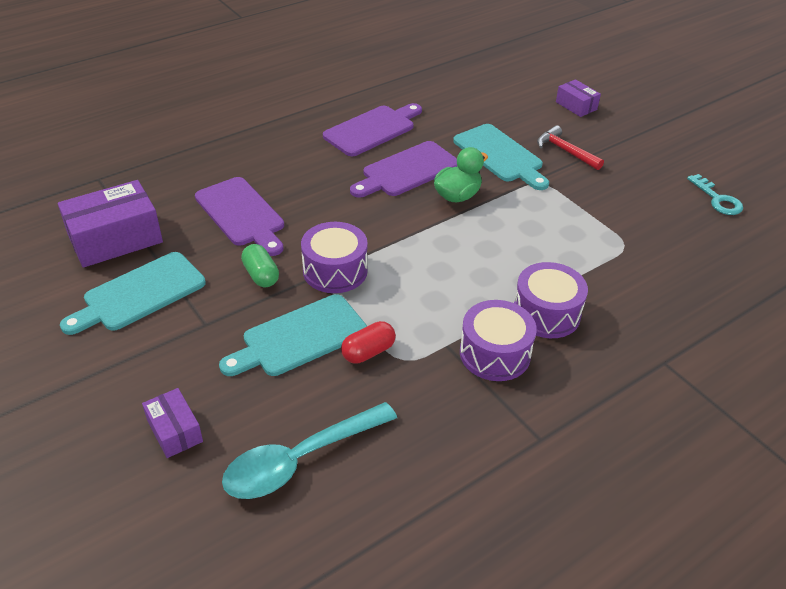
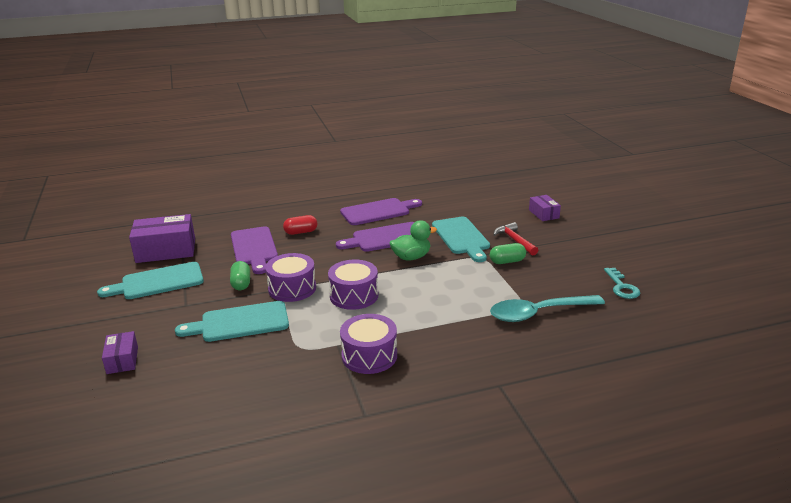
camera: 20 degrees right, 15 degrees down
(299, 460) = (187, 392): turquoise spoon -> turquoise spoon (538, 313)
(368, 352) = (280, 339): red capsule -> red capsule (301, 232)
(546, 313) = (426, 338): purple drum -> purple drum (354, 296)
(574, 184) = (507, 261): none -> green capsule

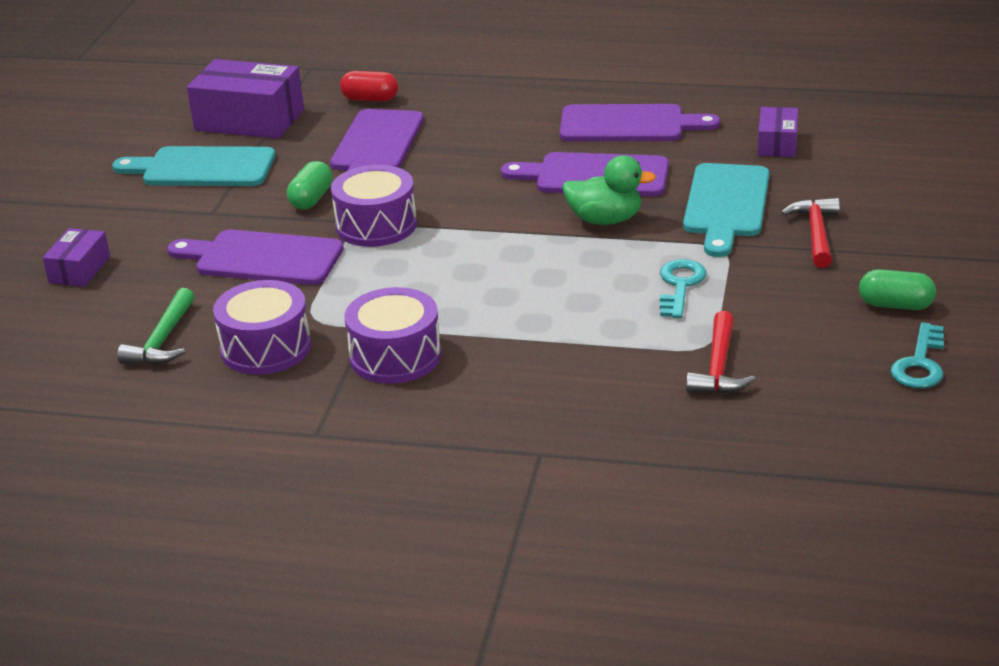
camera: 30 degrees right, 5 degrees up
(217, 387) = (163, 340): none -> green hammer
(240, 323) = (262, 258): turquoise cutting board -> purple cutting board
(301, 232) = (469, 134): red capsule -> red capsule (370, 99)
(354, 296) = (456, 260): purple drum -> purple drum (266, 348)
(479, 279) = (680, 285): none -> turquoise key
(507, 261) = (761, 267): green capsule -> green capsule (895, 305)
(538, 313) = (719, 367): turquoise spoon -> red hammer
(543, 214) = (928, 196): purple box -> purple box (777, 144)

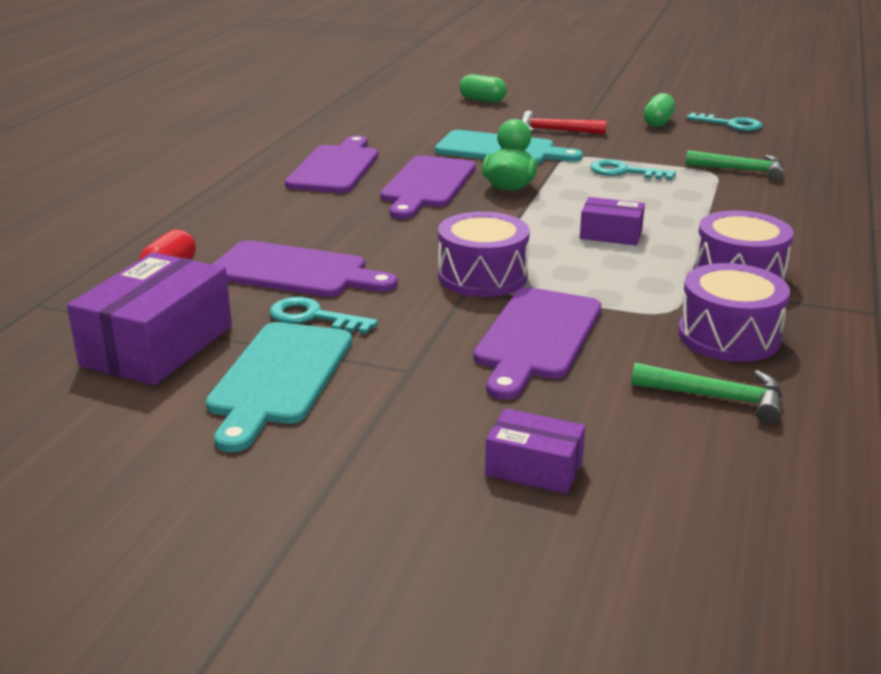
camera: 85 degrees left, 5 degrees down
(294, 165) = (313, 317): none -> turquoise key
(311, 199) = (406, 308): green capsule -> green capsule (482, 100)
(719, 367) = (741, 170): red hammer -> green hammer
(777, 144) = (407, 128): purple box -> purple box (611, 234)

